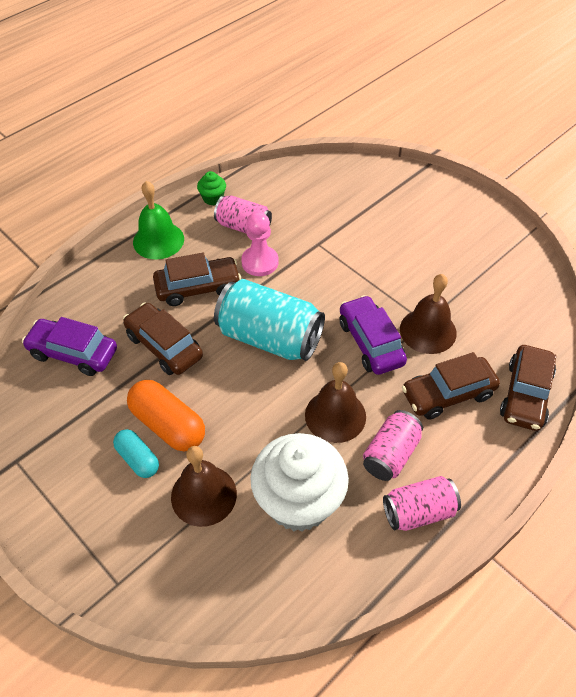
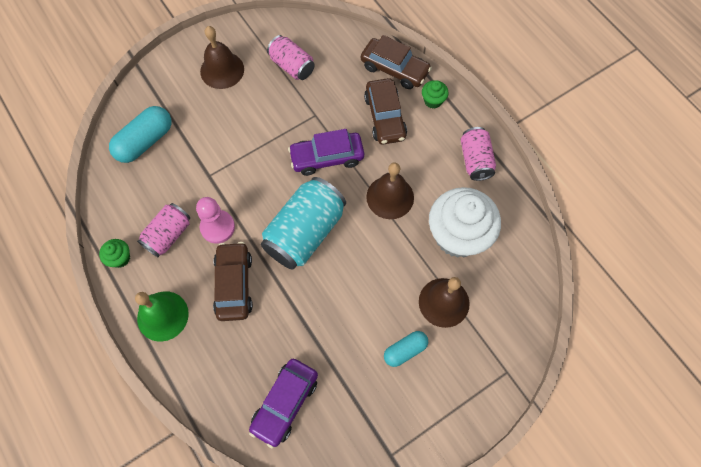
camera: 80 degrees left, 15 degrees up
(164, 346) = (295, 320): brown car -> none
(168, 425) = (377, 324): orange capsule -> none
(342, 188) = (145, 141): none -> turquoise capsule
(390, 454) = (429, 167): pink can -> pink can (292, 66)
(428, 331) = (324, 115): brown bell -> brown bell (222, 70)
(494, 447) = (433, 101): none -> green cupcake

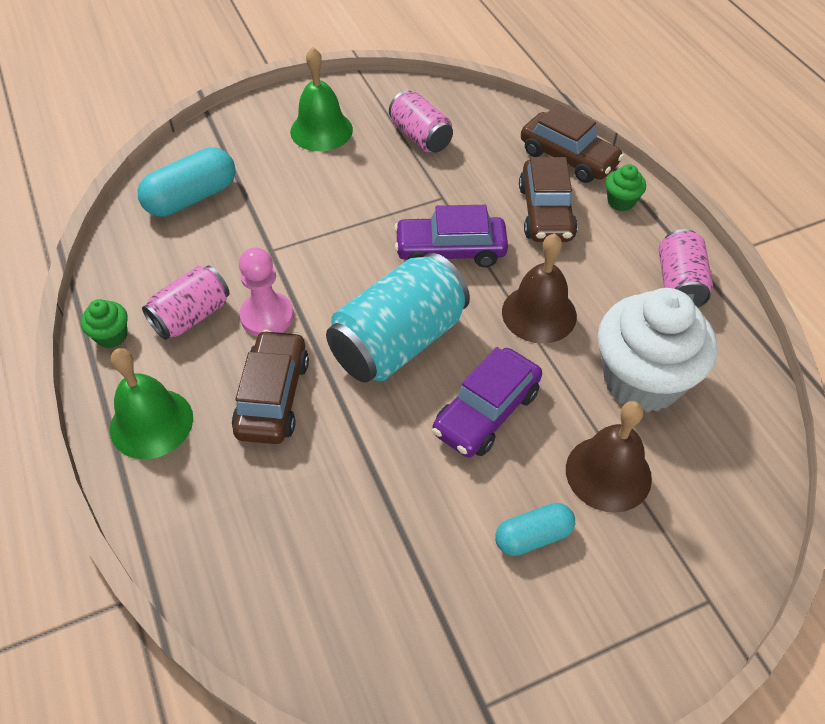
camera: 10 degrees right, 15 degrees down
(222, 70) = (321, 130): brown bell -> green bell
(285, 403) = (315, 586): purple car -> purple car (486, 412)

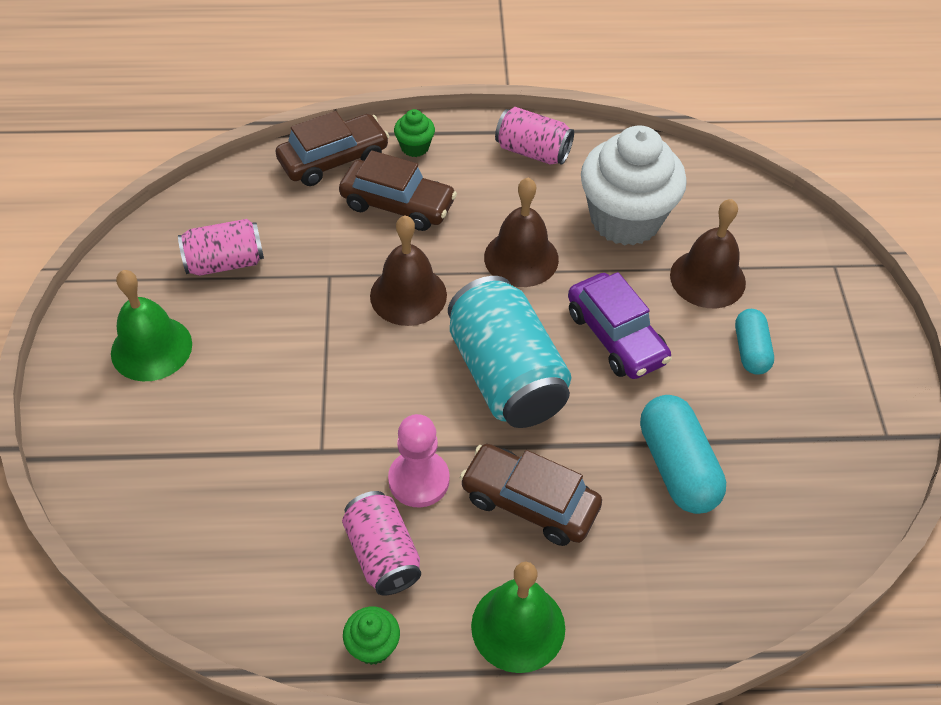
camera: 70 degrees left, 0 degrees up
(191, 198) = (186, 511): turquoise capsule -> turquoise capsule (677, 467)
(450, 251) = (408, 295): purple car -> brown bell

